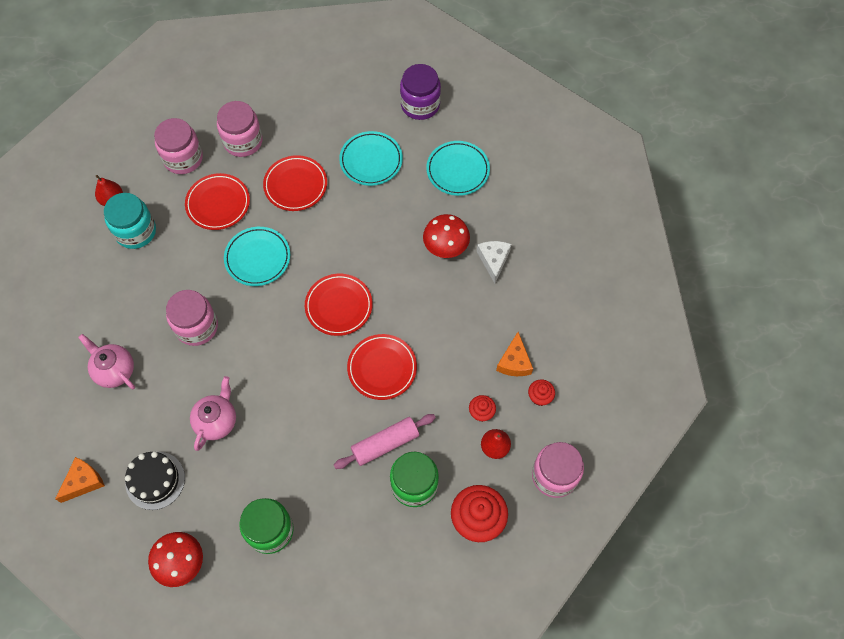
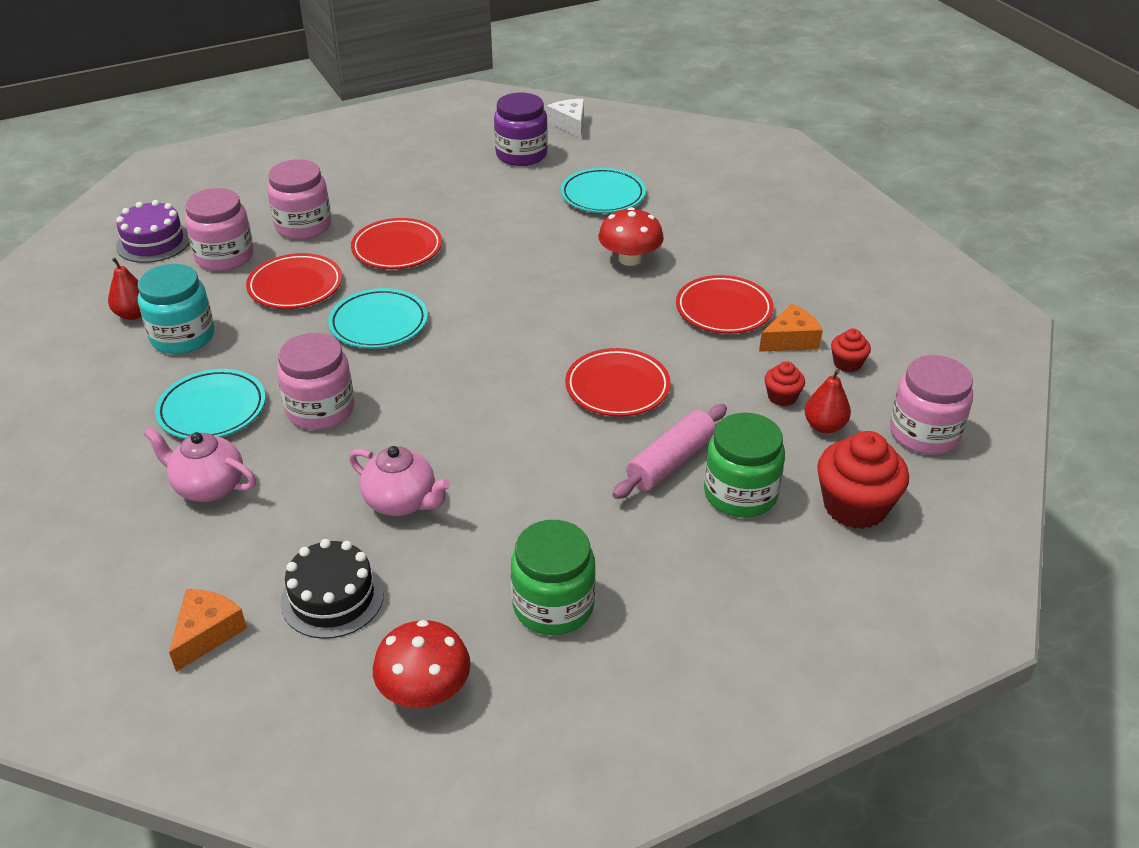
camera: 20 degrees left, 25 degrees down
(143, 129) = (153, 242): none -> purple cake
(217, 421) = (401, 502): pink teapot -> pink teapot turned 120 degrees clockwise
(339, 306) = (520, 343): red plate -> red plate (723, 309)
(371, 160) = (486, 209): turquoise plate -> turquoise plate (212, 409)
(493, 260) = (699, 258): white cheese -> white cheese (570, 124)
(514, 362) = (790, 340): orange cheese -> orange cheese turned 105 degrees counterclockwise

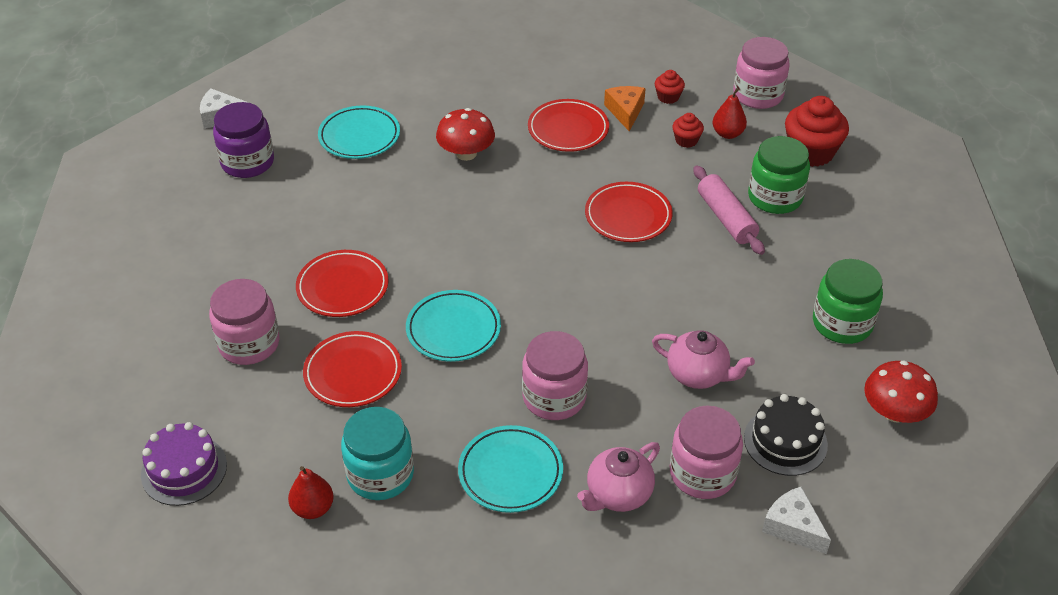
camera: 65 degrees left, 5 degrees up
(207, 633) = (793, 527): orange cheese -> white cheese
(224, 256) = (259, 416): pink jar -> pink jar (702, 473)
(401, 502) = (698, 375): pink teapot -> pink teapot turned 60 degrees clockwise

